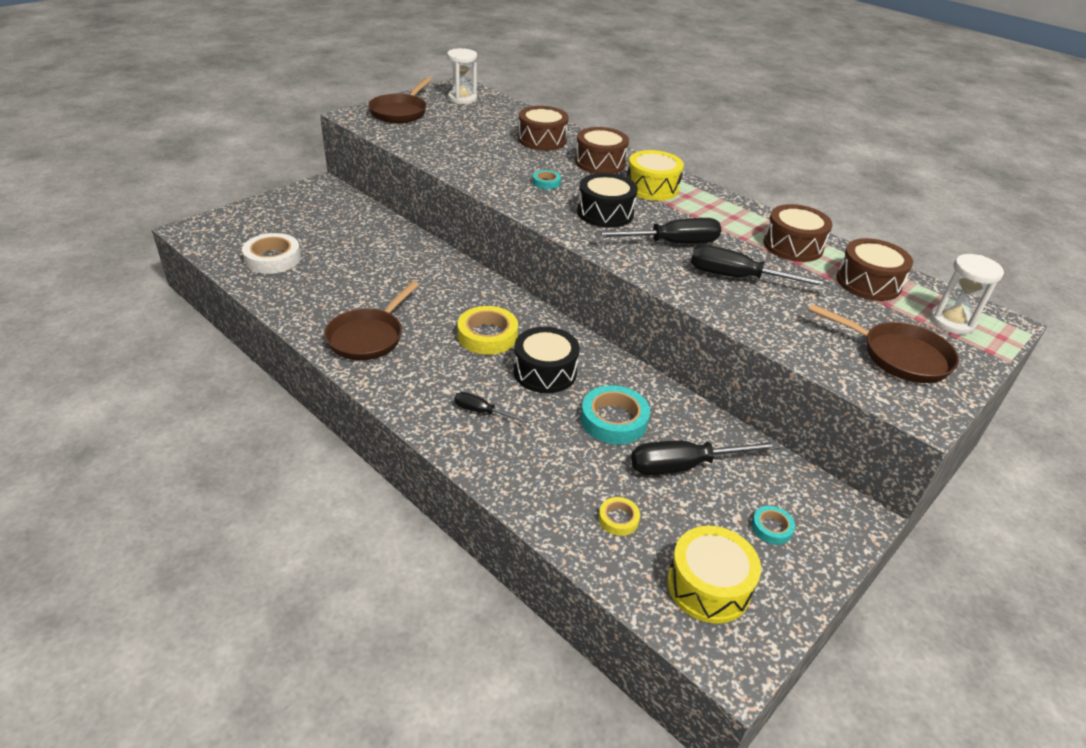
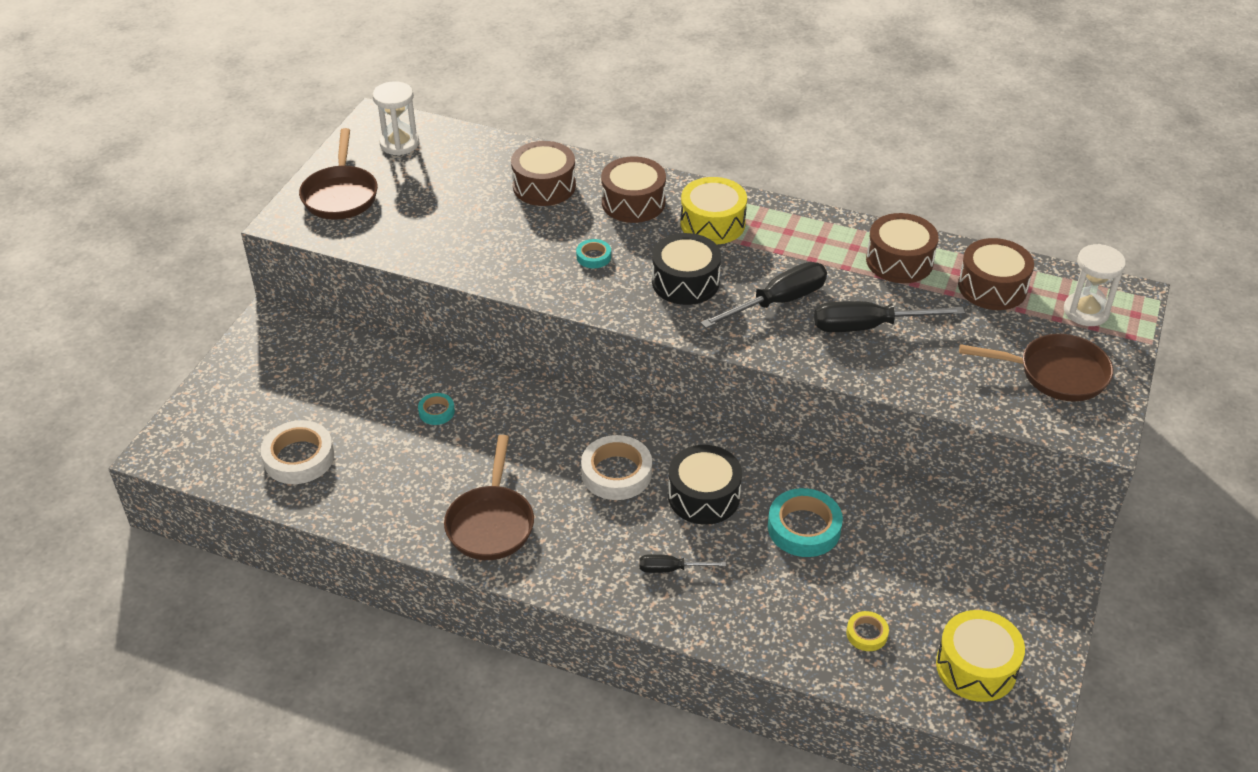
camera: 20 degrees left, 5 degrees up
(487, 335) = (616, 473): yellow tape -> white tape
(685, 466) = (896, 553): black screwdriver -> none
(771, 528) = (1002, 588): turquoise tape -> turquoise tape (436, 412)

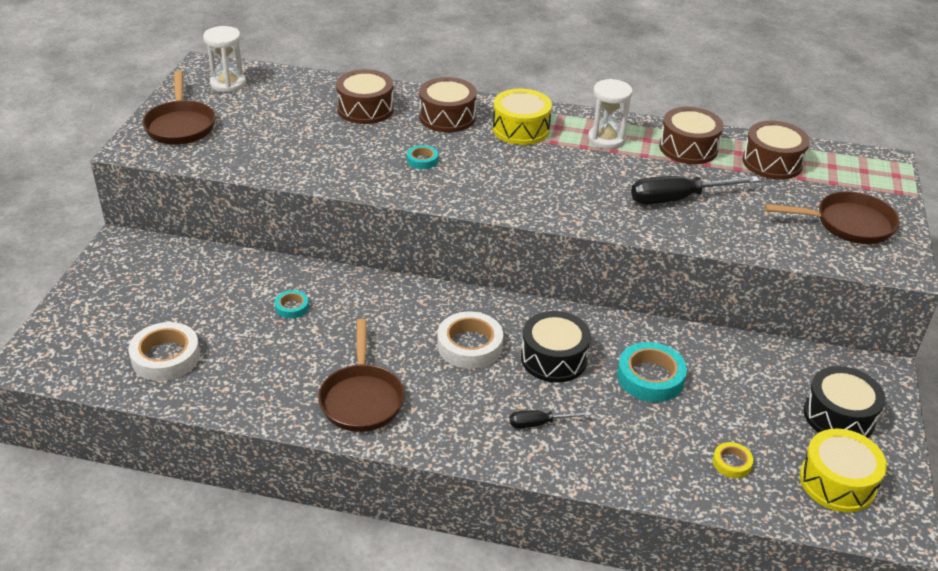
camera: 10 degrees left, 5 degrees down
(685, 282) = (509, 174): black drum -> black drum (839, 416)
(777, 302) = (594, 185): black screwdriver -> none
(1086, 311) = (855, 176): white hourglass -> white hourglass (606, 139)

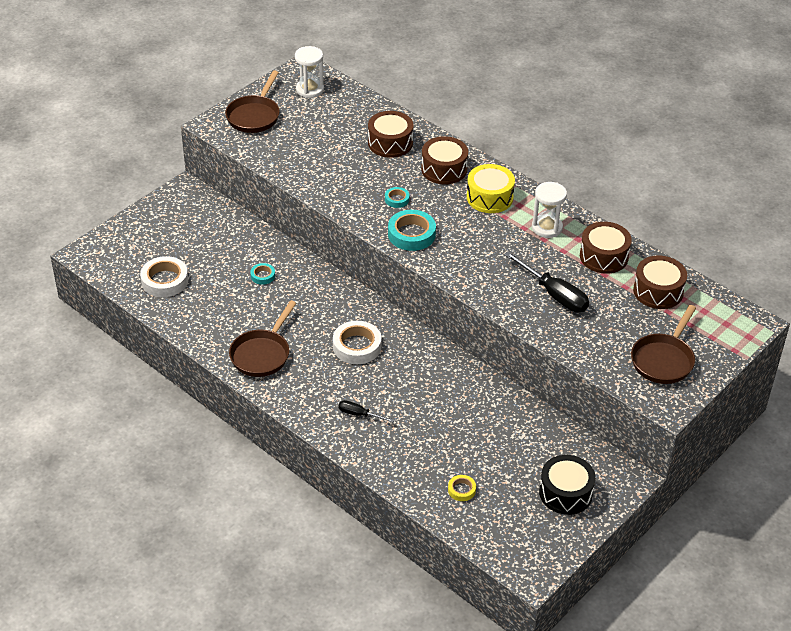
camera: 30 degrees right, 5 degrees up
(554, 358) = (405, 377): black drum -> none
(650, 377) = (459, 415): turquoise tape -> turquoise tape (411, 234)
(678, 199) = (554, 294): black screwdriver -> black screwdriver turned 150 degrees counterclockwise
(837, 482) = (520, 531): yellow drum -> none
(848, 224) = (663, 360): brown pan -> brown pan turned 90 degrees clockwise

